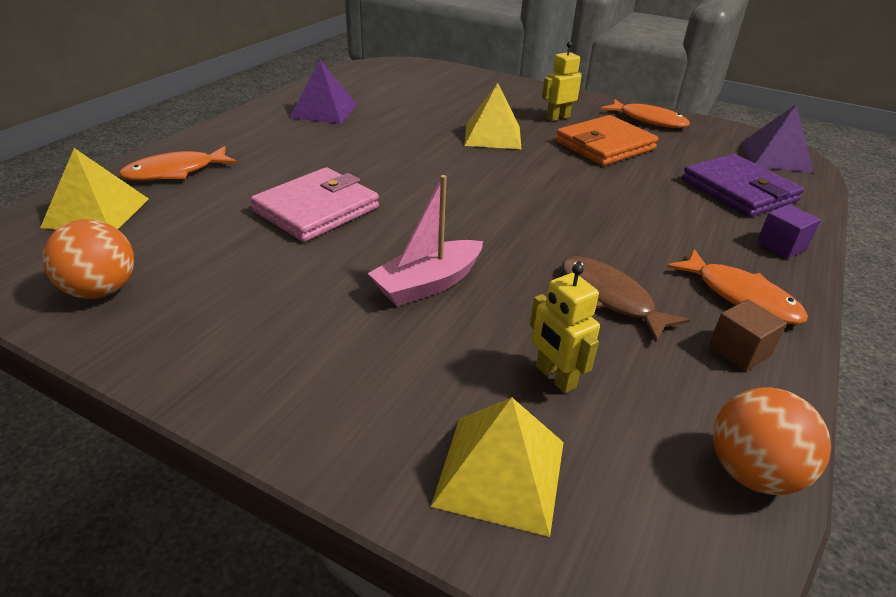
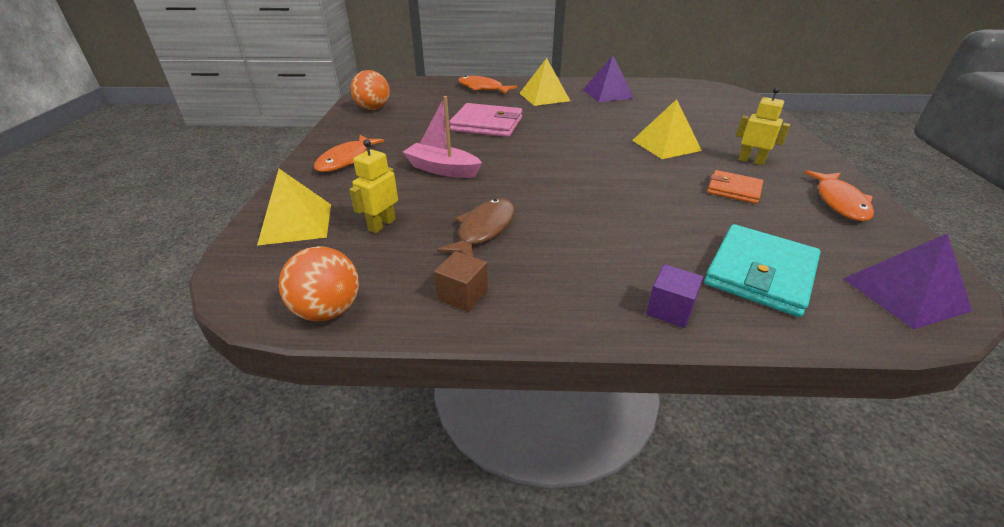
camera: 65 degrees right, 0 degrees up
(96, 212) = (429, 88): yellow pyramid -> yellow pyramid (544, 97)
(605, 145) = (734, 190): orange wallet -> orange wallet, size x0.60
(739, 190) = (760, 273): purple wallet -> turquoise wallet
(740, 296) = (545, 290): orange fish -> orange fish (346, 160)

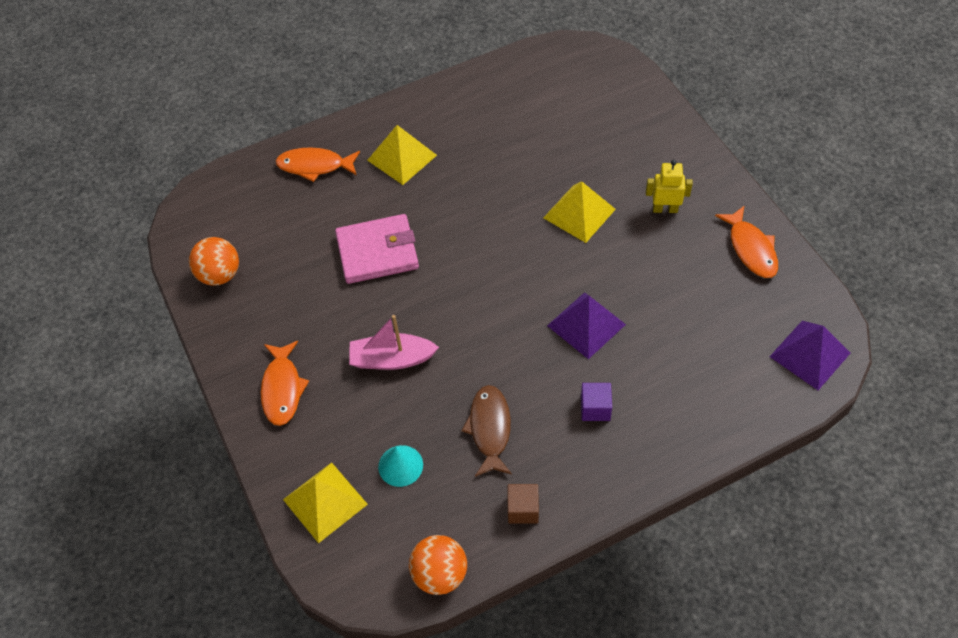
camera: 25 degrees left, 20 degrees up
(381, 225) = (400, 465): yellow robot -> turquoise cone
(607, 94) = (469, 118): purple pyramid -> purple pyramid (586, 325)
(669, 310) = (668, 449): purple cube -> purple cube (595, 408)
(734, 190) = (664, 269): orange wallet -> none
(760, 273) = (714, 378): turquoise wallet -> none

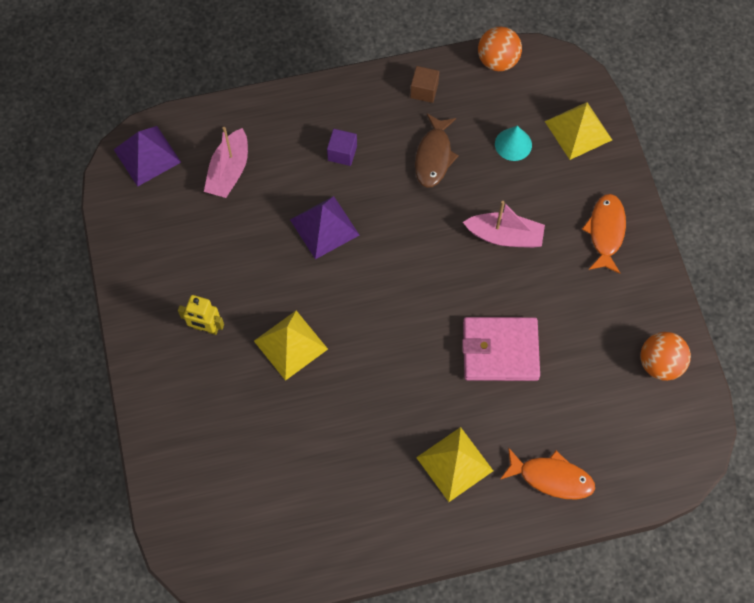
camera: 170 degrees left, 10 degrees up
(712, 358) = (229, 171): none -> pink boat
(751, 249) = (146, 265): orange fish -> none

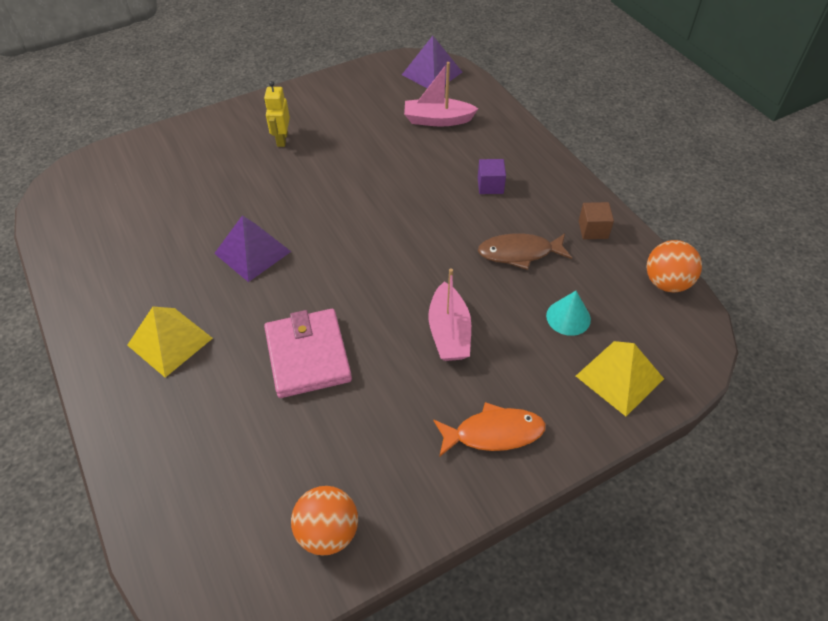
camera: 75 degrees right, 15 degrees down
(290, 345) = (278, 194): yellow pyramid -> none
(324, 227) = (406, 190): purple pyramid -> purple pyramid (252, 252)
(551, 477) = (160, 435): orange fish -> none

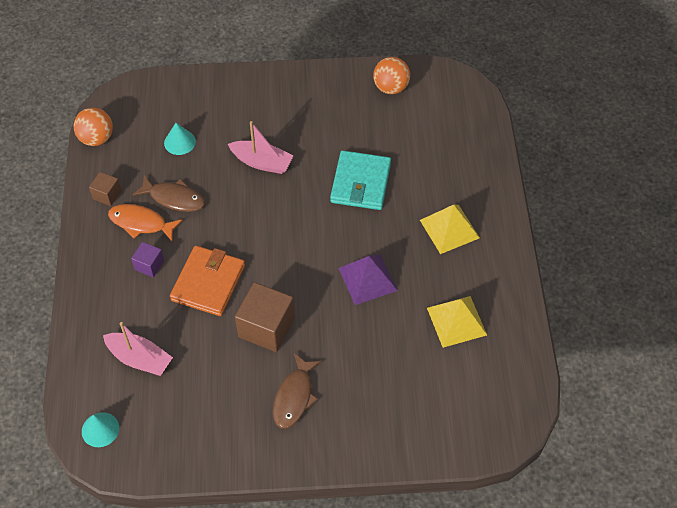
camera: 155 degrees left, 5 degrees up
(282, 139) = (294, 397): yellow robot -> brown fish
(308, 355) = (360, 183): pink wallet -> turquoise wallet
(338, 177) = (266, 327): none -> brown cube
(420, 191) = (208, 283): none -> orange wallet
(432, 73) = (100, 429): purple pyramid -> turquoise cone
(449, 332) = (262, 162): pink boat -> pink boat turned 90 degrees clockwise
(493, 433) = (275, 98): orange fish -> orange fish (141, 223)
(619, 377) = (181, 98): yellow pyramid -> yellow pyramid (456, 321)

